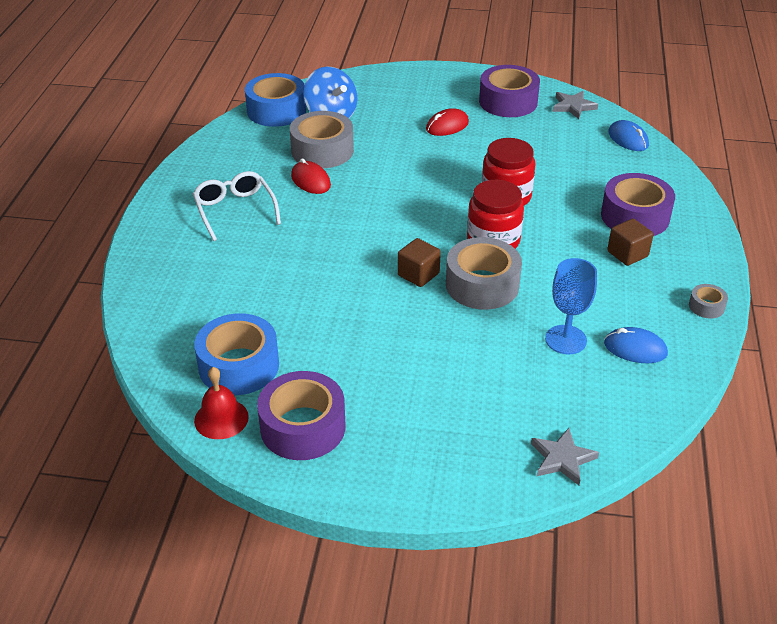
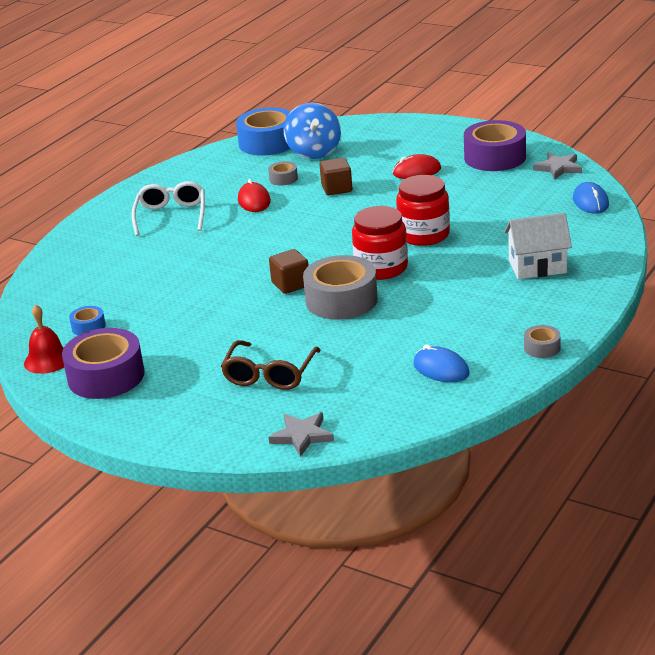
camera: 25 degrees right, 10 degrees down
(239, 366) = (88, 327): blue tape -> blue tape, size x0.47
(322, 150) = (283, 179): grey tape -> grey tape, size x0.47
(475, 389) = (269, 374): none -> brown glasses
(565, 340) = (382, 352): blue goblet -> none
(627, 254) = (501, 296): brown cube -> brown cube (337, 188)
(635, 216) = (537, 267): purple tape -> white house

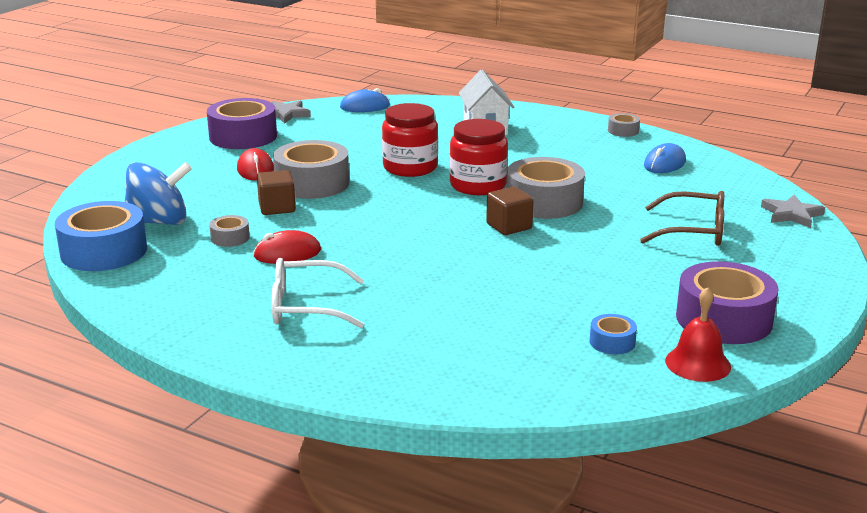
camera: 95 degrees left, 5 degrees down
(386, 196) = (312, 183): none -> grey tape

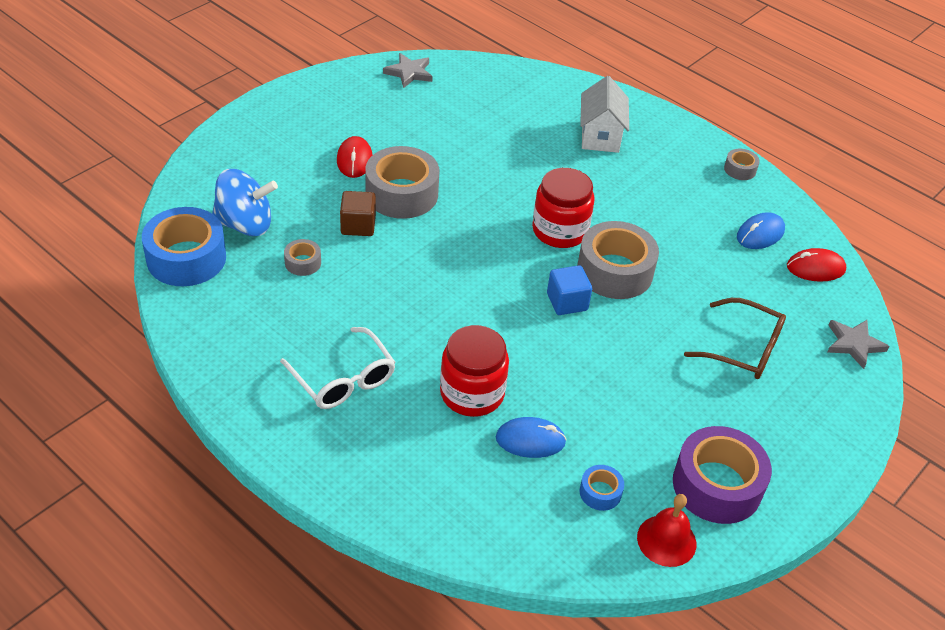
camera: 10 degrees right, 20 degrees up
(243, 136) = (357, 103): purple tape -> none
(287, 253) = (348, 297): red mouse -> red mouse (815, 268)
(306, 307) = (343, 379): white glasses -> white glasses turned 135 degrees counterclockwise
(365, 107) = (491, 75): blue mouse -> blue mouse (530, 440)
(410, 167) = (503, 187): red jar -> red jar (472, 393)
(509, 226) = (567, 302): brown cube -> blue cube

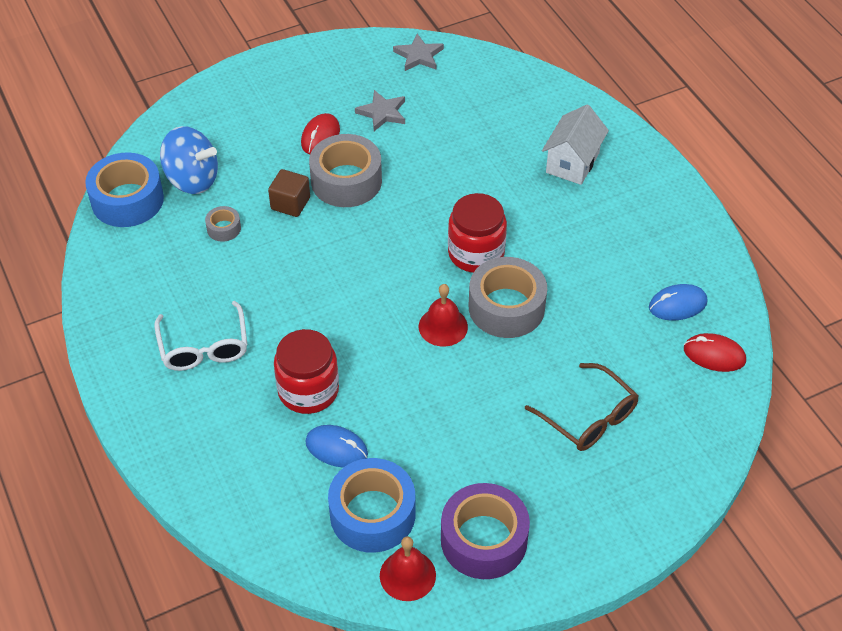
camera: 25 degrees right, 5 degrees up
(567, 302) = (443, 326): blue cube -> red bell
(600, 492) = (372, 514): blue tape -> blue tape, size x2.15
(740, 169) = (698, 231): grey tape -> none
(854, 344) = (705, 443): grey star -> grey star (382, 113)

